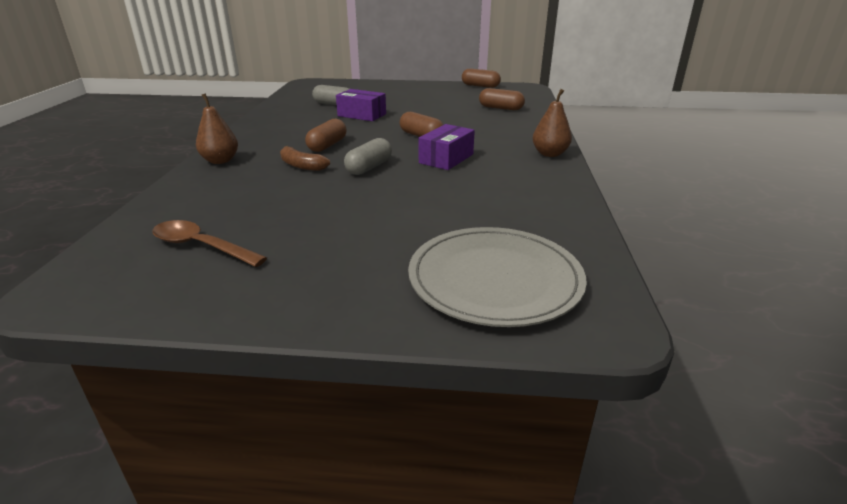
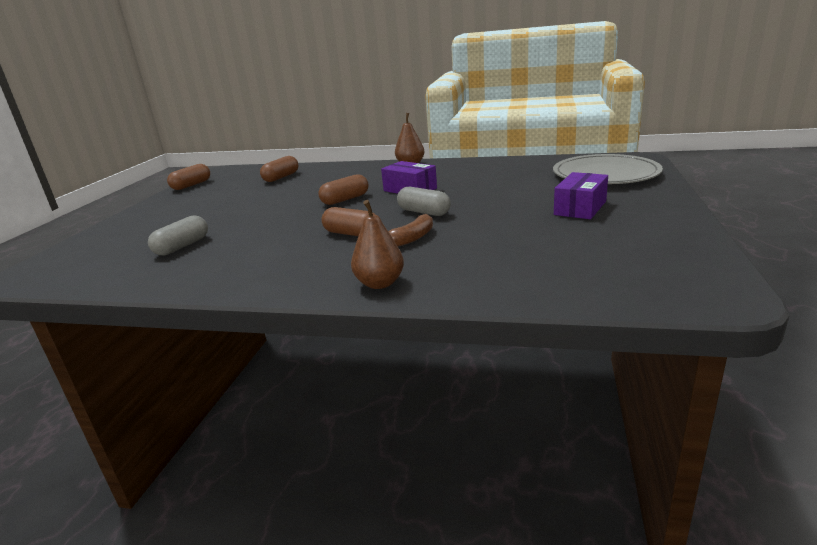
camera: 80 degrees left, 5 degrees down
(201, 246) = (603, 253): brown spoon -> none
(362, 115) = (249, 228): purple box -> purple box (580, 208)

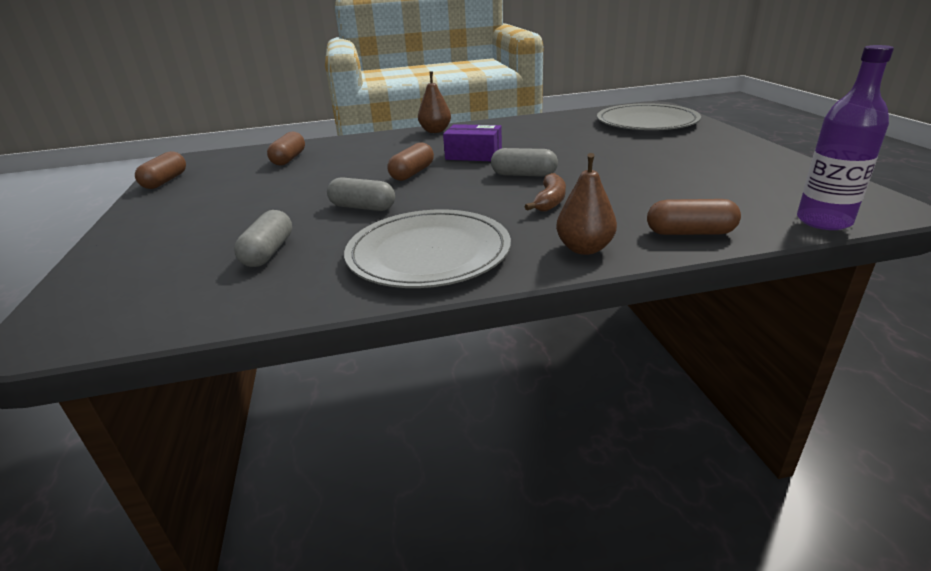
camera: 25 degrees left, 5 degrees up
(271, 265) = (428, 253): none -> grey plate
(277, 223) = (363, 207): none -> grey capsule
(352, 234) = (476, 206): brown capsule -> brown capsule (690, 233)
(580, 208) = (669, 153): purple box -> none
(628, 299) = (823, 221): none -> purple bottle

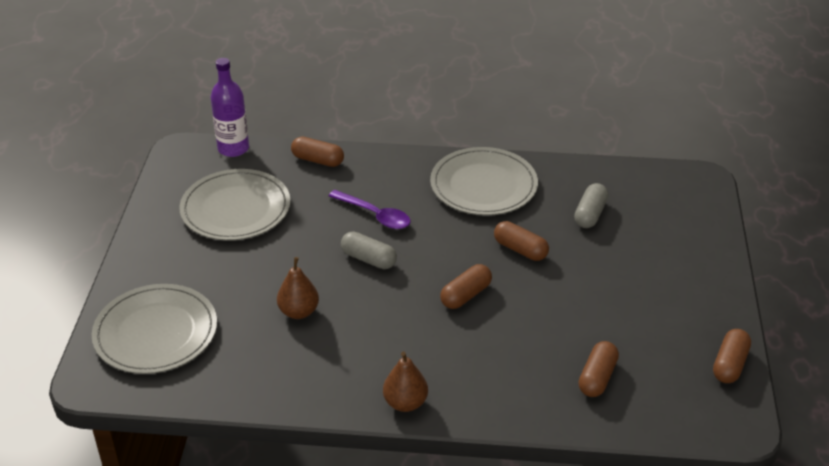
camera: 165 degrees left, 10 degrees up
(363, 207) = (520, 249): grey capsule -> brown capsule
(473, 155) = (392, 314): purple box -> none
(550, 201) = (375, 215): brown banana -> purple spoon
(584, 248) = (389, 164): brown pear -> brown pear (299, 312)
(709, 178) = (235, 209): none -> grey plate

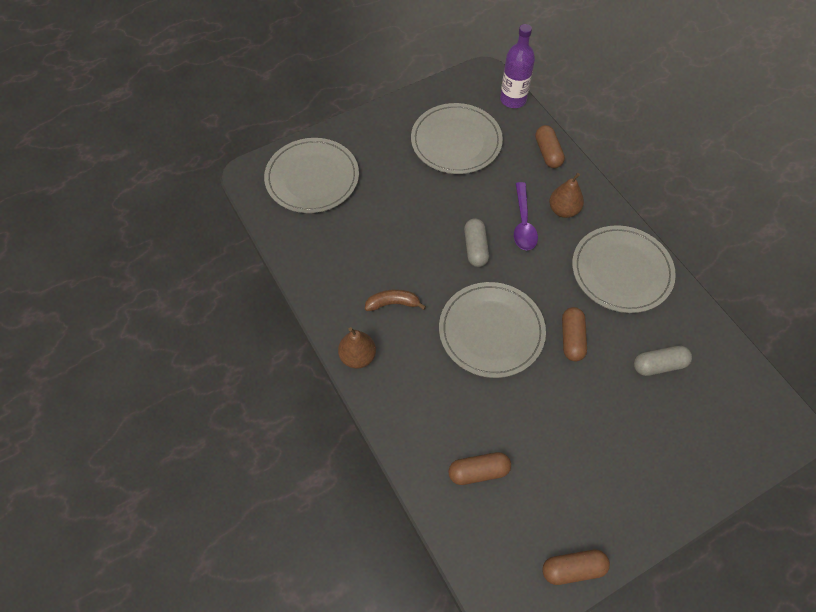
camera: 55 degrees right, 20 degrees up
(299, 312) = (391, 241): brown pear -> brown pear (563, 210)
(371, 347) = (393, 303): none -> brown banana
(465, 295) = (491, 331): brown capsule -> grey plate

